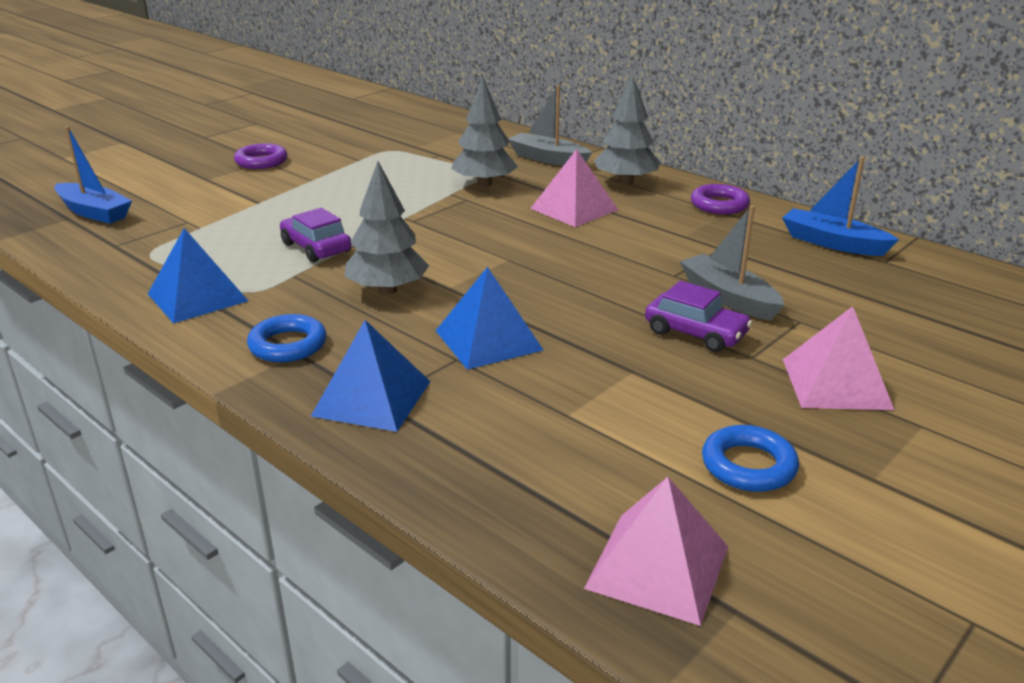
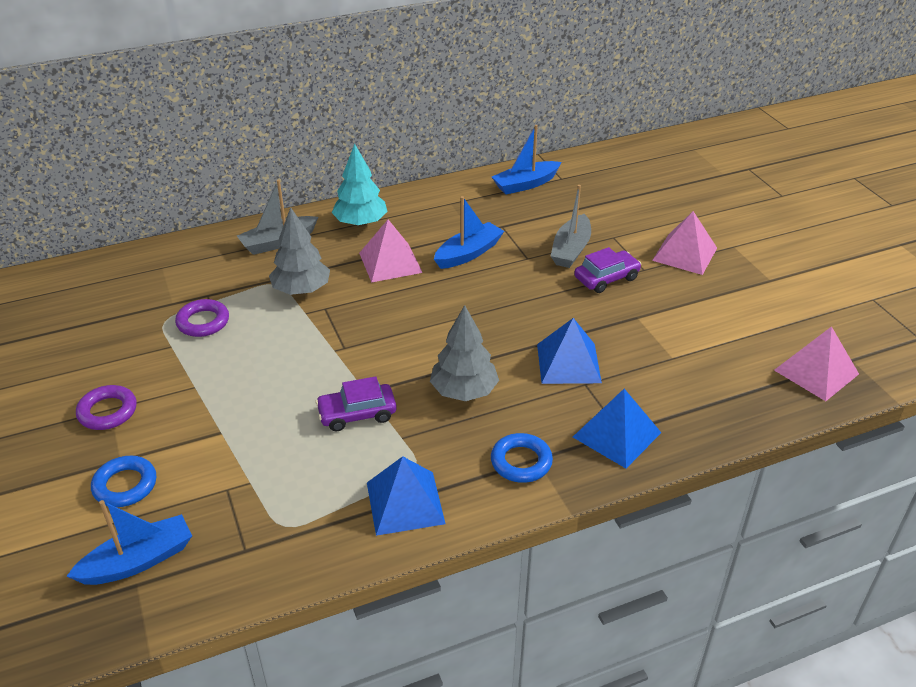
camera: 65 degrees left, 10 degrees up
(625, 182) = (360, 223): grey tree -> turquoise tree
(640, 241) = (468, 253): none -> blue boat
(719, 205) = (436, 200): purple ring -> purple ring (203, 322)
(728, 298) = (571, 250): grey boat -> grey boat turned 60 degrees counterclockwise
(748, 465) = (746, 313): blue ring -> blue ring (125, 485)

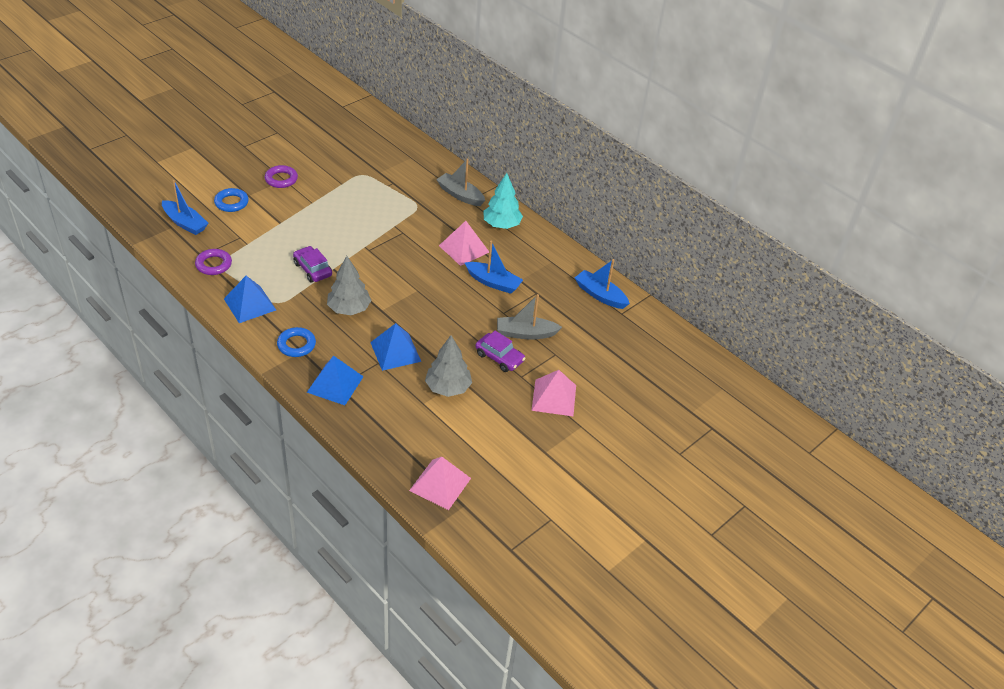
camera: 65 degrees right, 5 degrees up
(203, 322) = (367, 189): purple ring -> purple ring (214, 264)
(301, 290) = (416, 218): grey tree -> grey tree (448, 387)

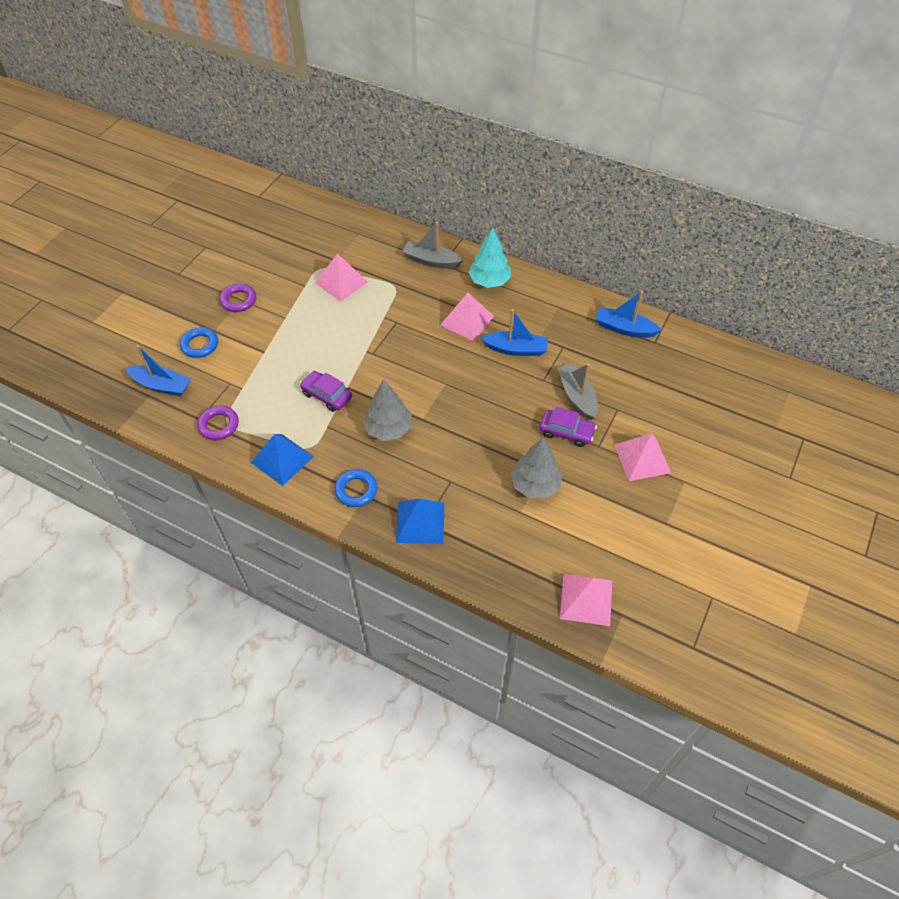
camera: 15 degrees left, 10 degrees up
(374, 190) = (341, 282): none -> pink pyramid
(395, 351) = (461, 462): blue pyramid -> none
(525, 333) = (577, 396): grey boat -> grey boat turned 90 degrees clockwise

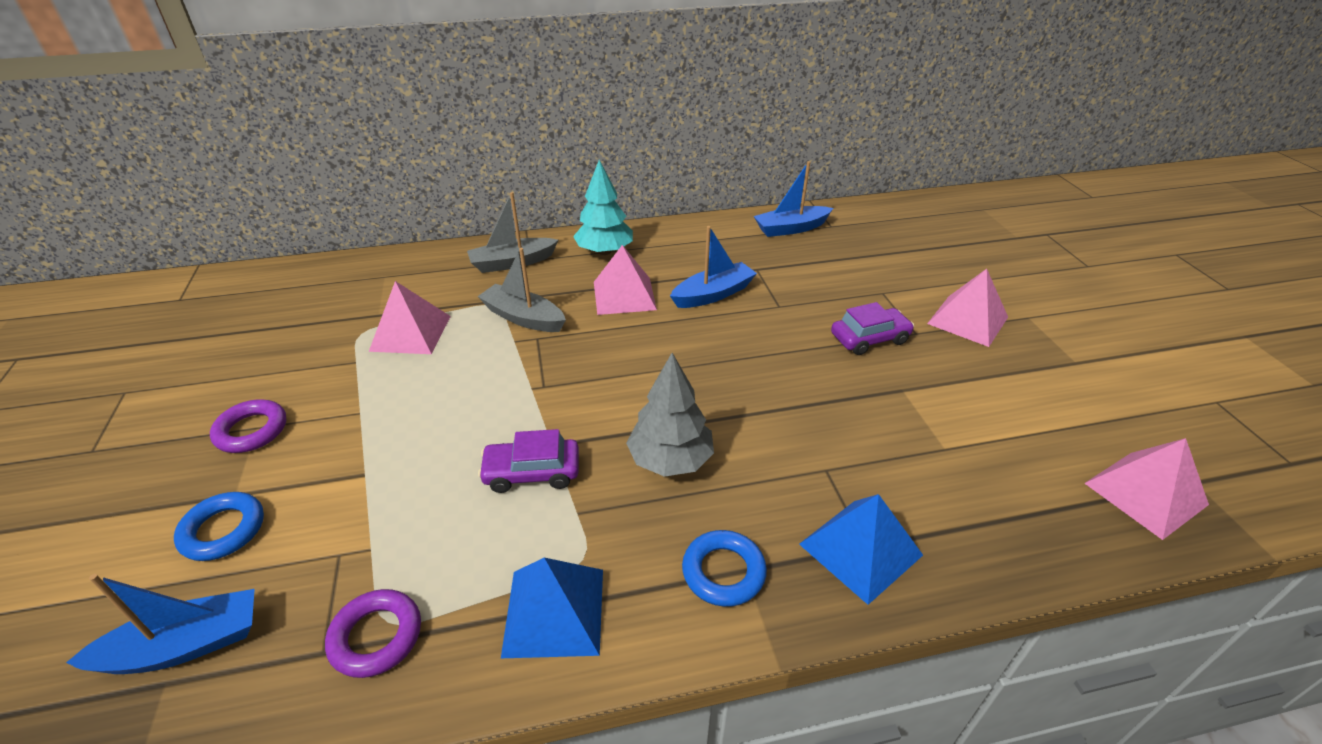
camera: 40 degrees left, 15 degrees down
(535, 485) = (917, 409): grey tree -> none
(577, 396) = (831, 302): grey boat -> grey boat (523, 318)

